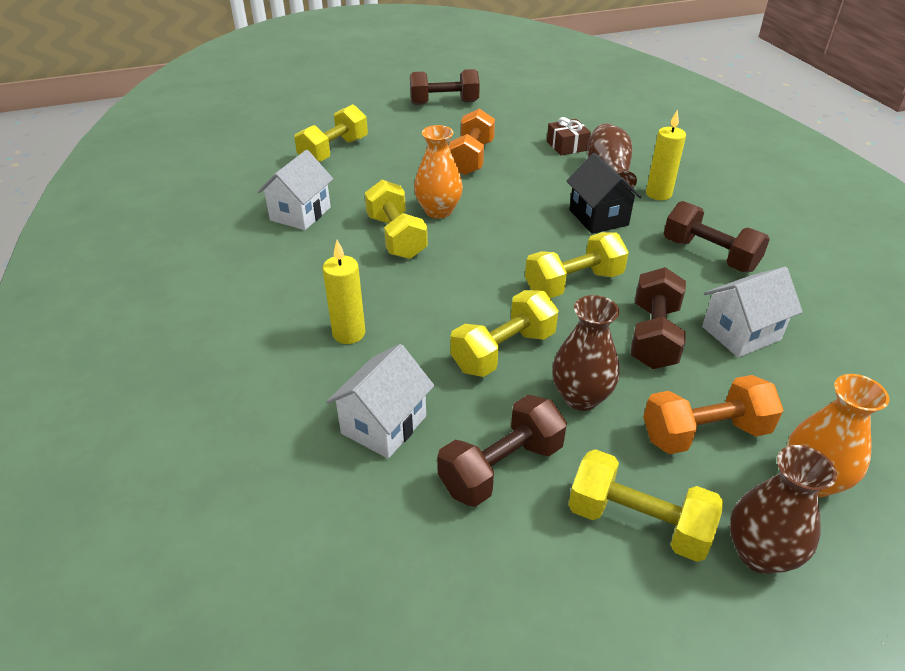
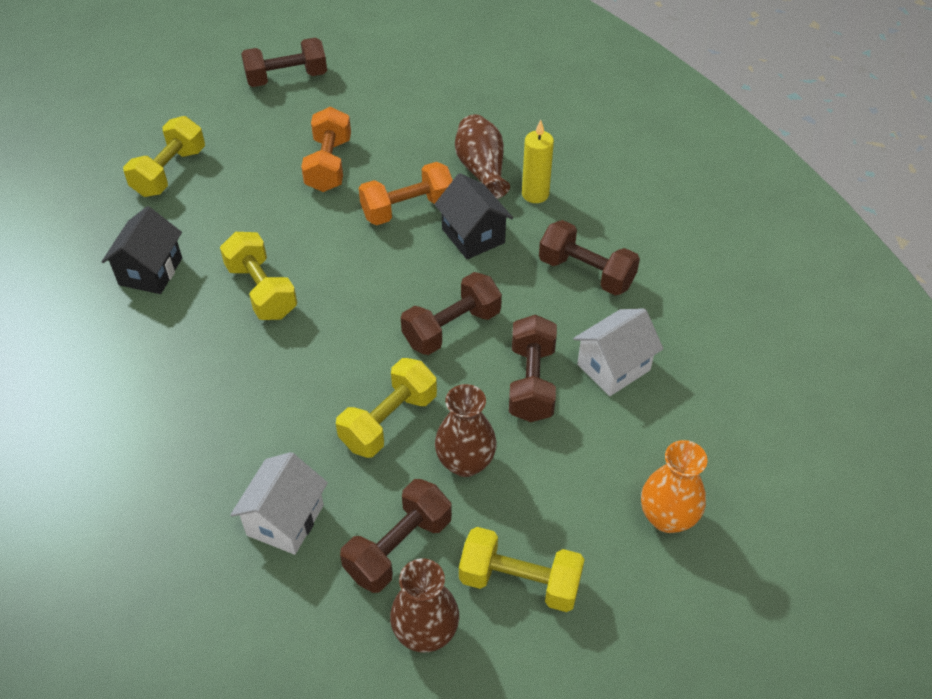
camera: 10 degrees left, 10 degrees up
(300, 214) = (150, 271): white house -> black house
(349, 333) = (233, 422): yellow candle -> none
(438, 211) = (302, 248): orange vase -> none
(567, 146) = (434, 132): brown gift -> none
(573, 283) = (451, 328): yellow dumbbell -> brown dumbbell
(704, 433) = (577, 484): orange dumbbell -> orange dumbbell (407, 209)
(760, 554) = (620, 594): brown vase -> brown vase (425, 632)

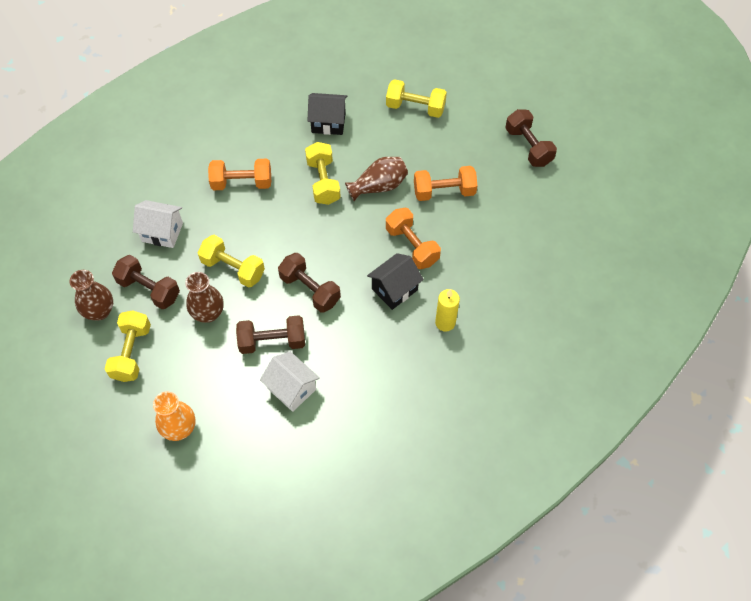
camera: 80 degrees right, 10 degrees up
(223, 394) = (242, 183): none -> orange dumbbell
(261, 291) = (323, 181): yellow dumbbell -> yellow dumbbell turned 60 degrees counterclockwise
(481, 170) = (462, 285): brown vase -> brown vase (379, 186)
(586, 273) = (373, 364): brown dumbbell -> none

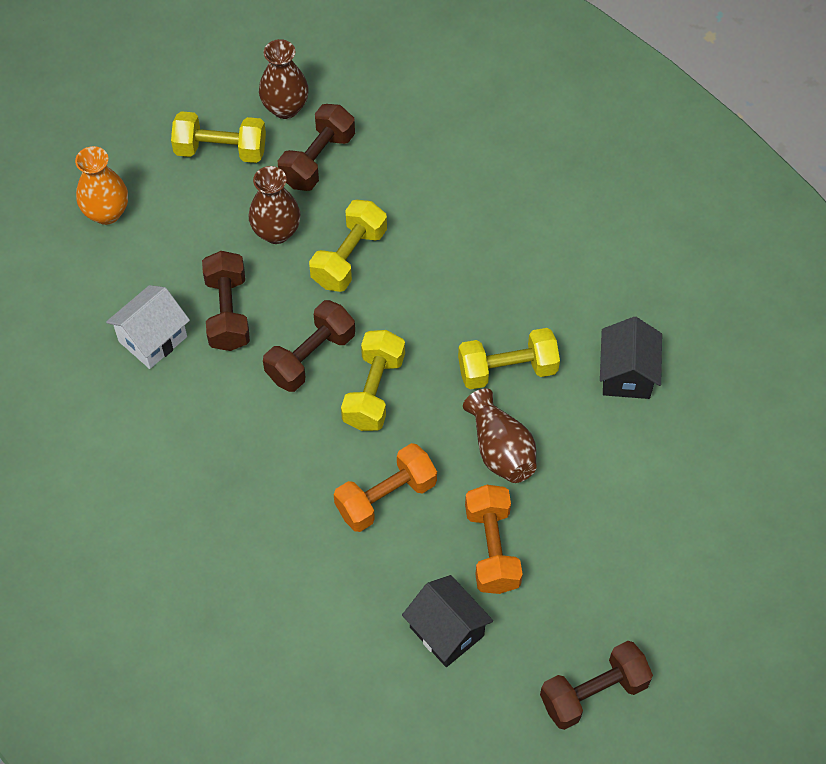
camera: 90 degrees right, 0 degrees up
(162, 232) = (411, 166): white house -> none
(242, 183) = (501, 259): orange dumbbell -> none
(394, 289) = (307, 471): black house -> black house (446, 631)
(415, 107) = (669, 507): yellow dumbbell -> yellow dumbbell (374, 391)
(445, 323) = (246, 542): yellow candle -> none

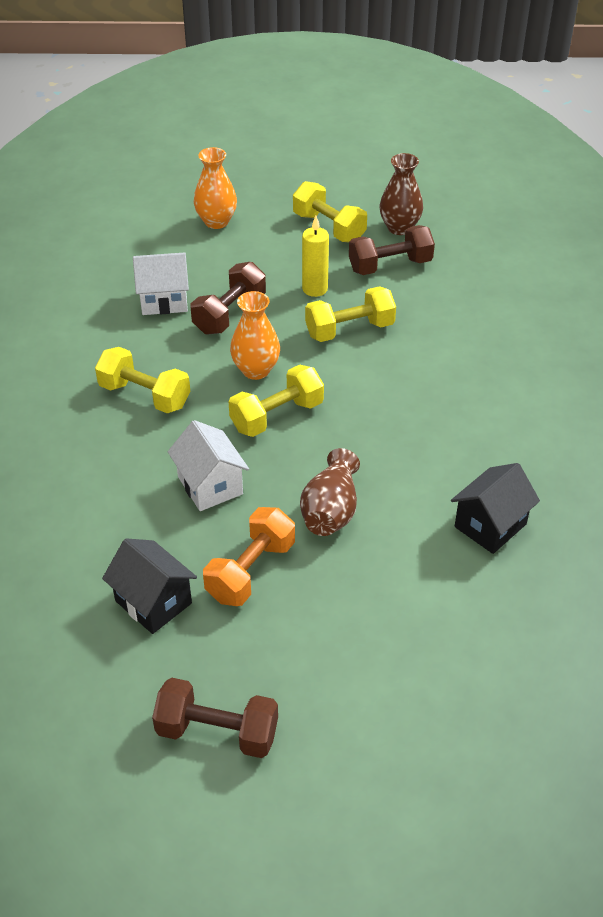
camera: 40 degrees right, 15 degrees down
(276, 232) = (315, 289): brown vase -> yellow candle
(310, 357) = (256, 370): brown dumbbell -> orange vase
(386, 497) = (210, 485): orange dumbbell -> white house
(446, 631) = (153, 602): black house -> black house turned 45 degrees counterclockwise
(507, 369) = (393, 463): yellow dumbbell -> yellow dumbbell (145, 395)

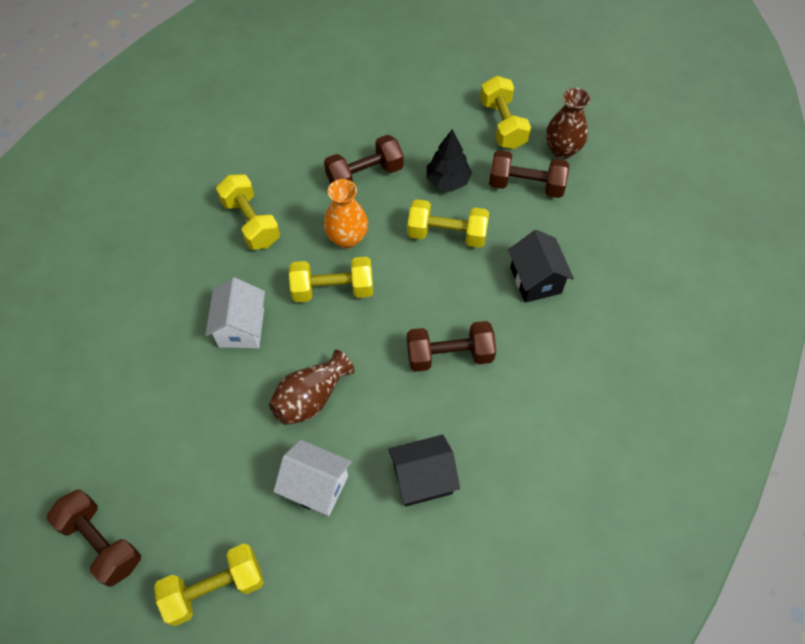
camera: 30 degrees right, 15 degrees up
(153, 602) = (134, 408): black house -> black house (535, 280)
(164, 300) = (324, 140): white house -> white house (316, 486)
(216, 222) = (416, 80): orange vase -> none
(251, 571) = (217, 419): orange dumbbell -> none
(315, 289) = (447, 181): yellow candle -> black tree
(369, 709) = (215, 588): none -> yellow dumbbell
(432, 421) = (449, 355): none -> brown dumbbell

